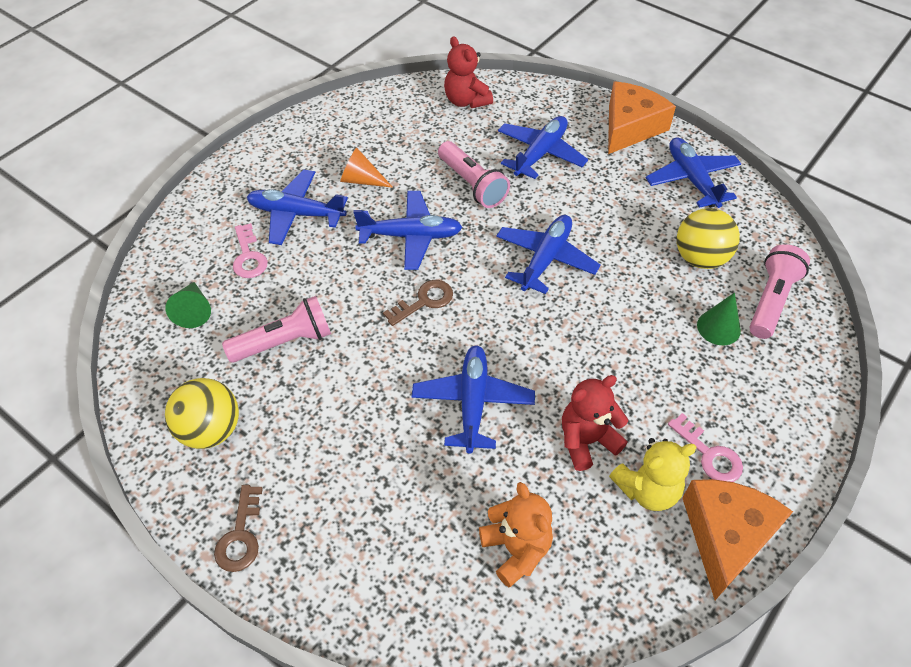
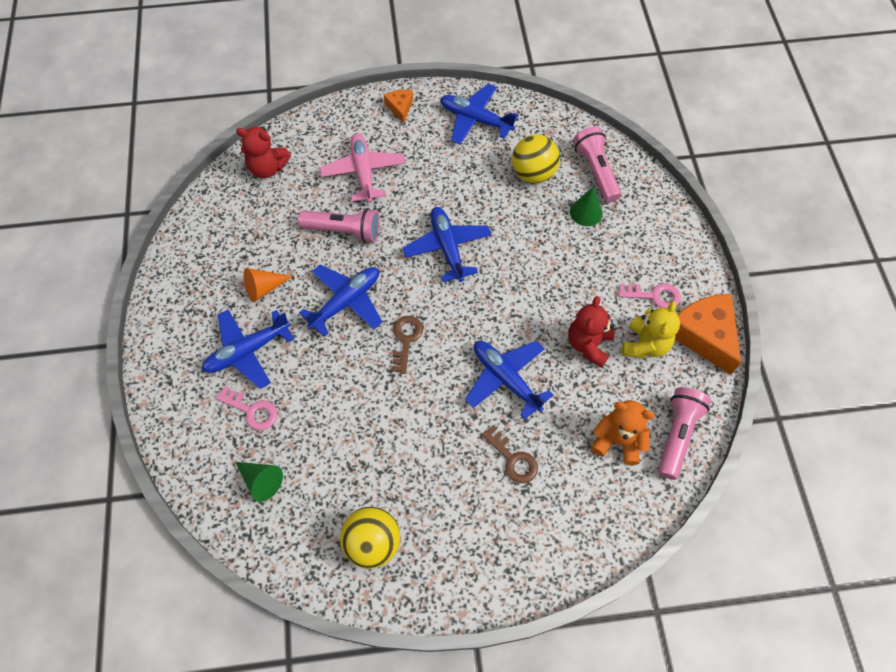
camera: 45 degrees left, 10 degrees up
(240, 535) = (467, 582): brown key -> brown key (513, 459)
(285, 342) = (349, 445): pink flashlight -> pink flashlight (677, 434)
(540, 154) = (363, 172): blue plane -> pink plane
(630, 127) = (400, 107): orange cheese -> orange cheese, size x0.50

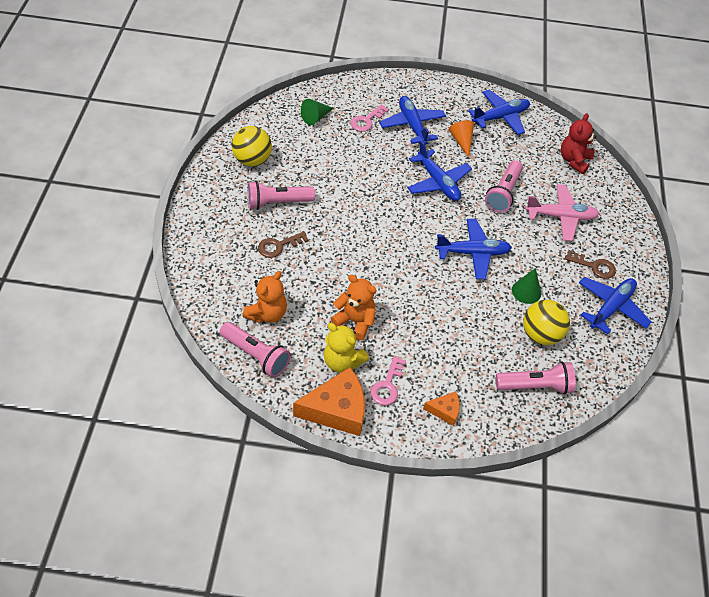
camera: 100 degrees right, 10 degrees down
(400, 107) = (631, 256): orange cheese -> orange cheese (445, 411)
(406, 340) = (395, 209): brown key -> brown key (594, 266)
(441, 483) = (277, 203): none -> pink flashlight
(506, 379) = (343, 259): blue plane -> blue plane (500, 117)
(586, 212) = (489, 362): green cone -> green cone (526, 291)
(588, 345) = (355, 321): red teddy bear -> orange teddy bear

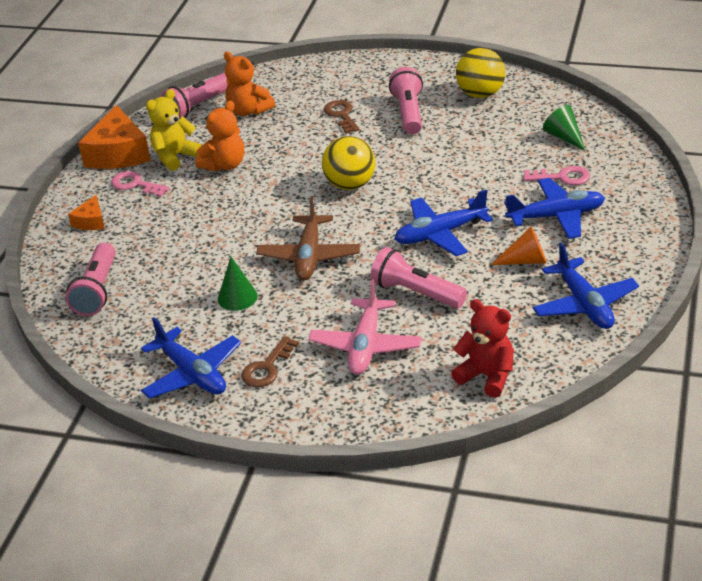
camera: 105 degrees right, 15 degrees down
(366, 121) = (562, 177): pink key -> pink key turned 135 degrees clockwise
(473, 253) = (309, 256): blue plane -> brown plane
(540, 334) = (167, 303): yellow ball -> yellow ball (350, 185)

